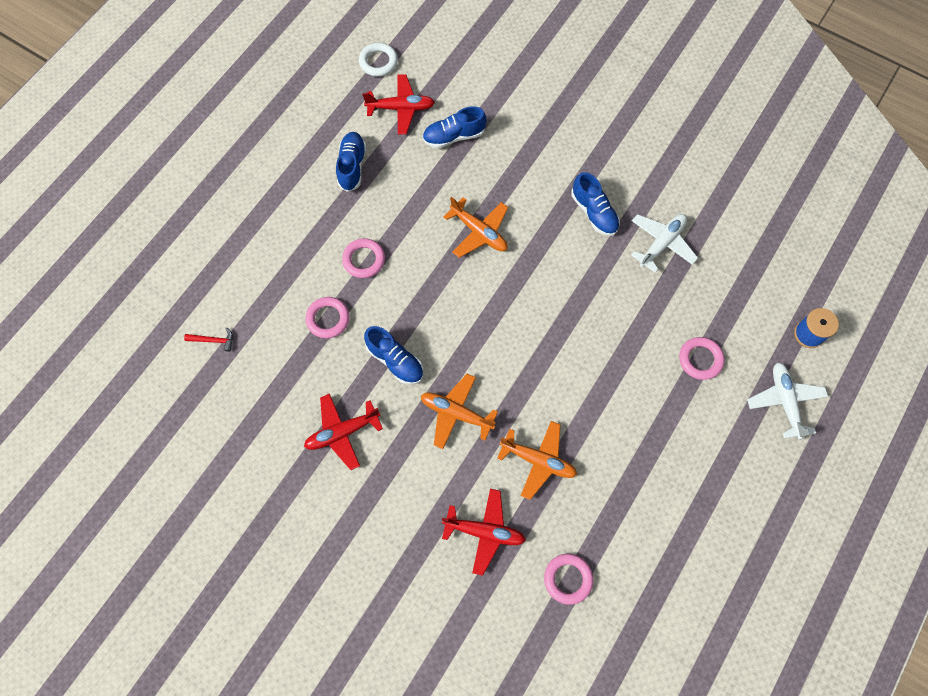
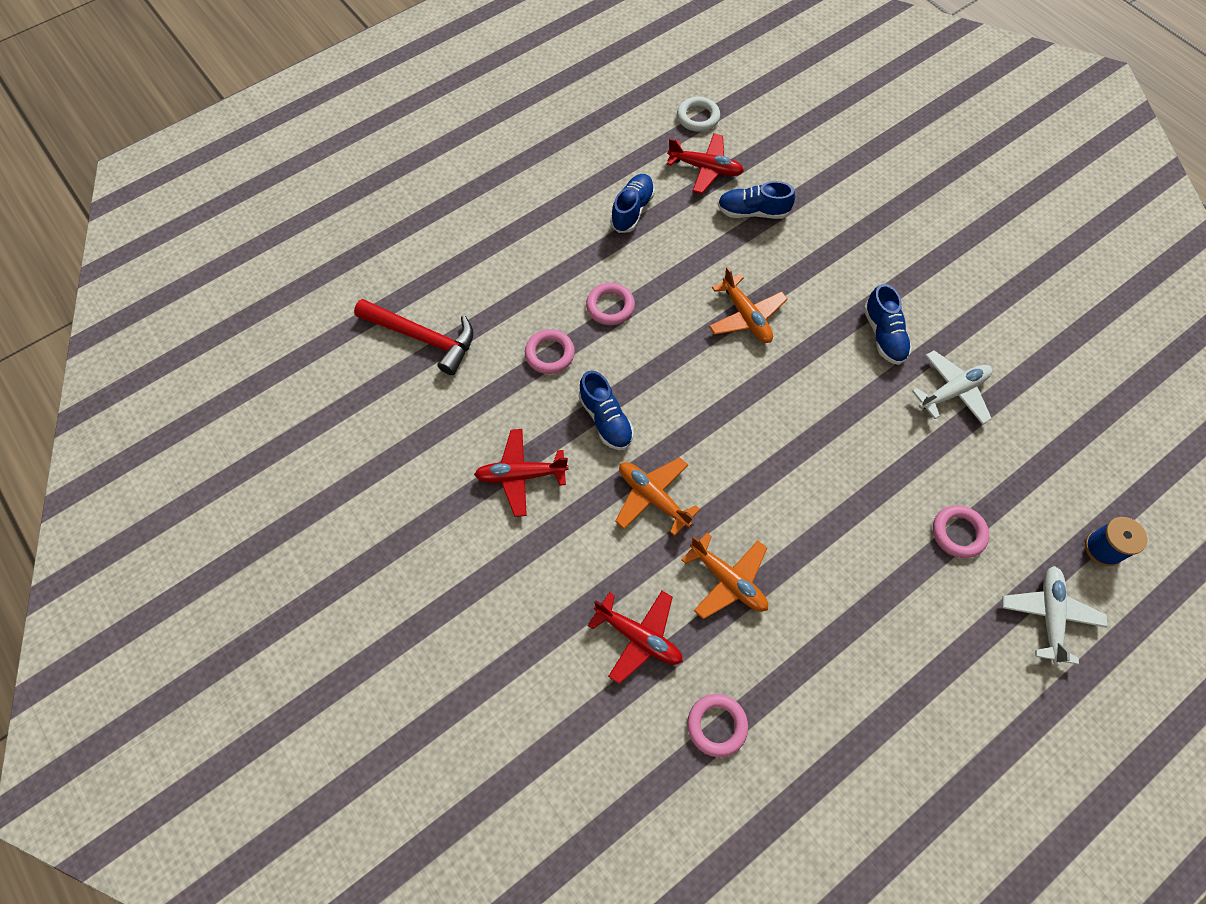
camera: 20 degrees right, 5 degrees down
(213, 340) = (423, 338): red hammer -> red hammer, size x2.32

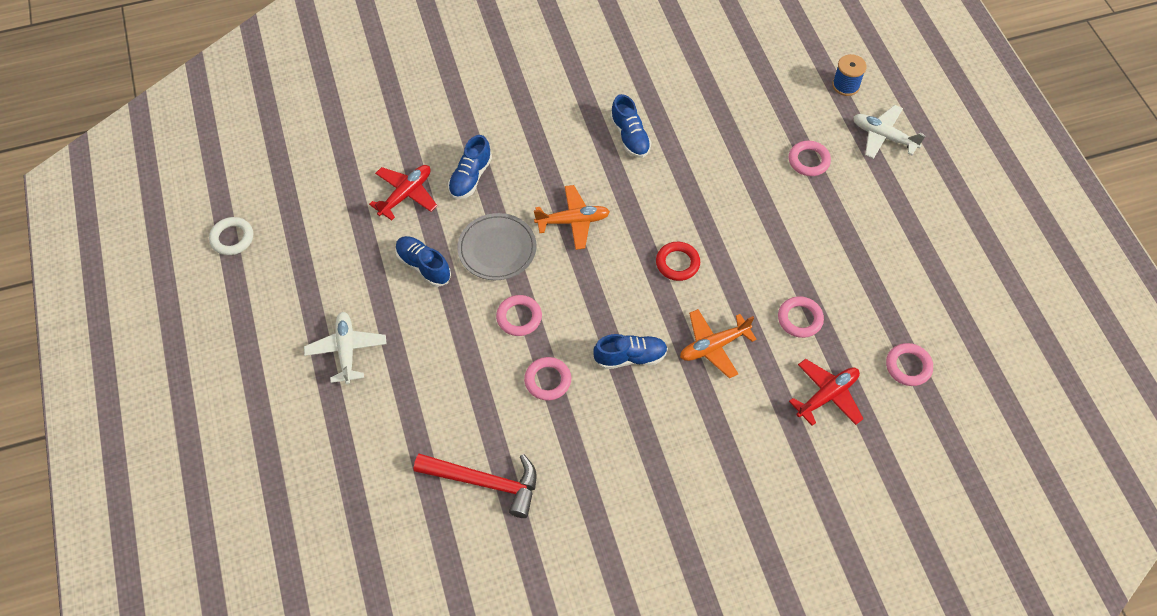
camera: 70 degrees left, 5 degrees down
(423, 338) = (485, 482): red hammer -> red hammer turned 60 degrees clockwise
(521, 475) = (659, 439): red plane -> none
(680, 262) = (497, 249): none -> grey plate
(698, 117) = (344, 179): white ring -> white ring (232, 238)
(728, 580) = (800, 319): orange plane -> pink ring
(742, 431) = (677, 263): none -> red ring
(883, 335) = (630, 137): blue shoe -> blue shoe turned 60 degrees clockwise
(952, 392) = (696, 115): white plane -> white plane (347, 350)

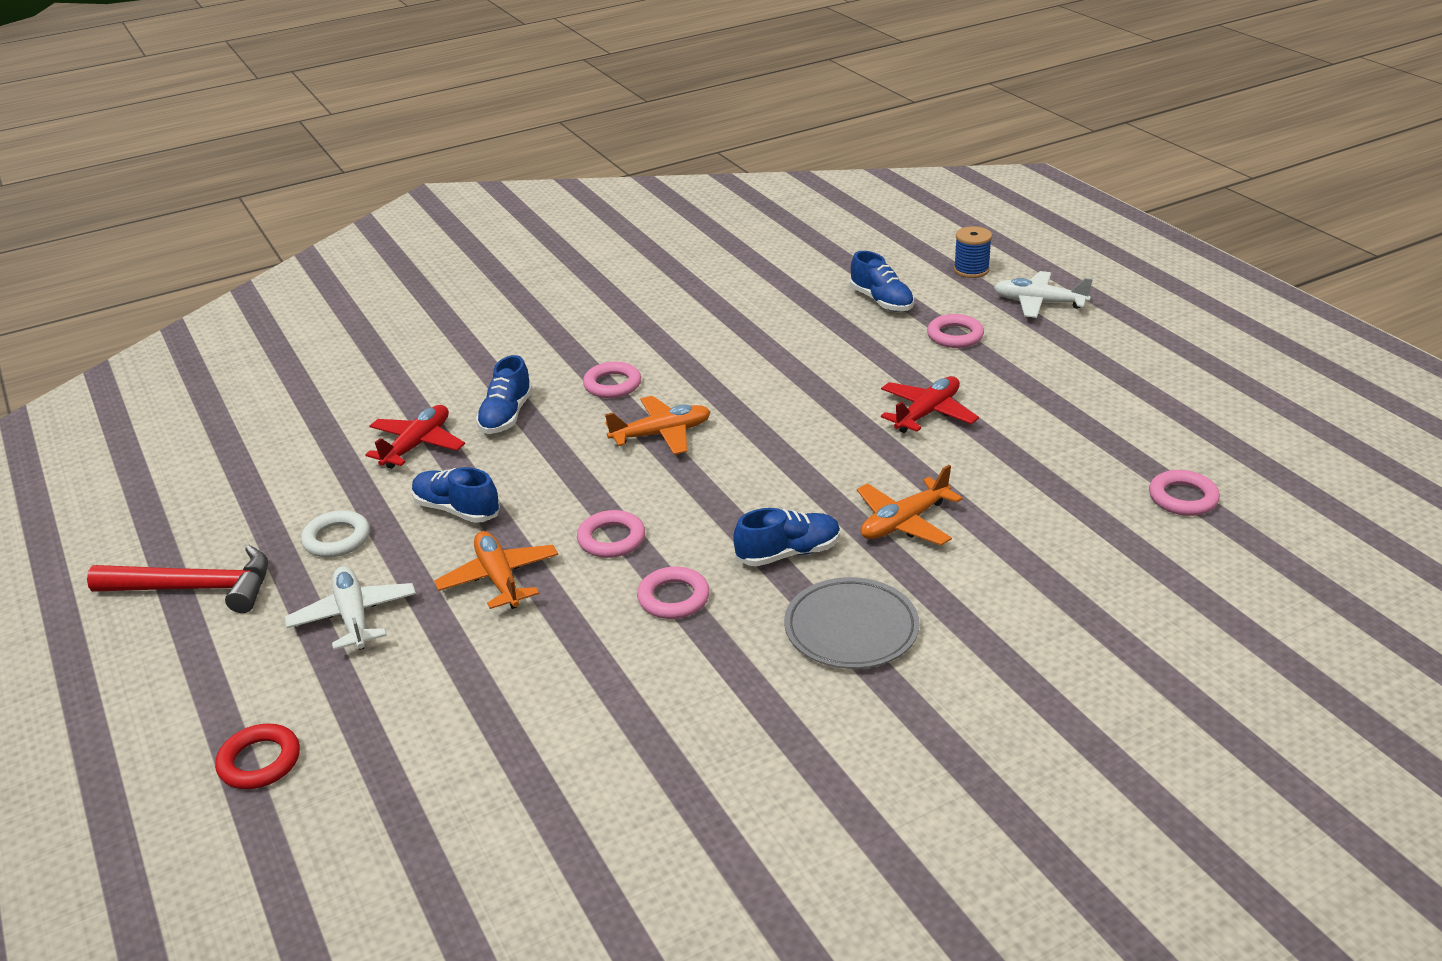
camera: 10 degrees left, 25 degrees down
(232, 238) = (161, 526): white ring -> white ring (337, 539)
(441, 337) = (499, 579): none -> orange plane
(485, 482) = (607, 732): red hammer -> red hammer (196, 588)
(497, 249) = (561, 476): grey plate -> grey plate (851, 628)
(630, 137) = (714, 349): blue shoe -> blue shoe (881, 301)
(677, 263) = (820, 451): red ring -> red ring (259, 761)
(800, 319) = (1012, 476): pink ring -> pink ring (612, 385)
(827, 396) = (1087, 546): red plane -> red plane (927, 413)

